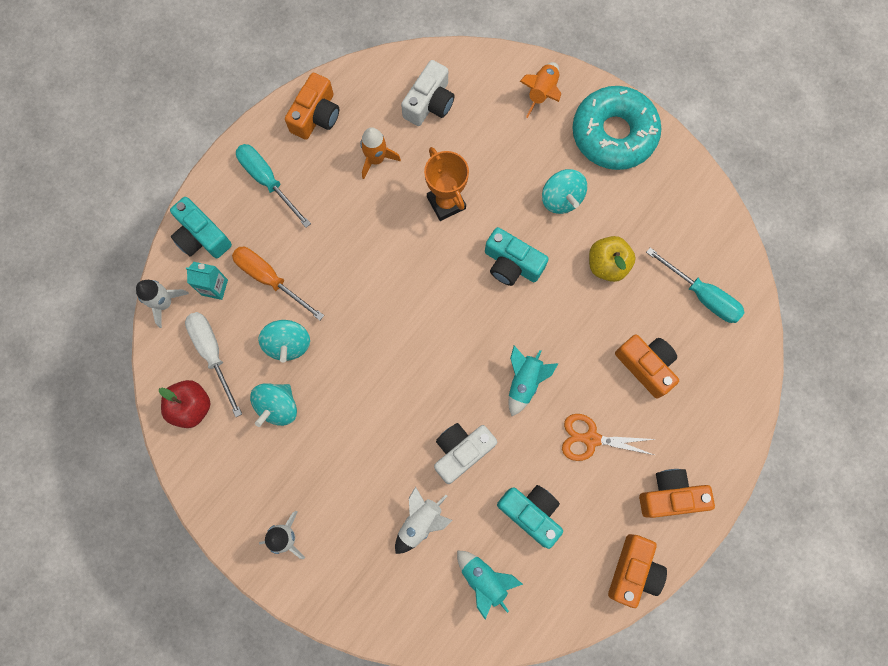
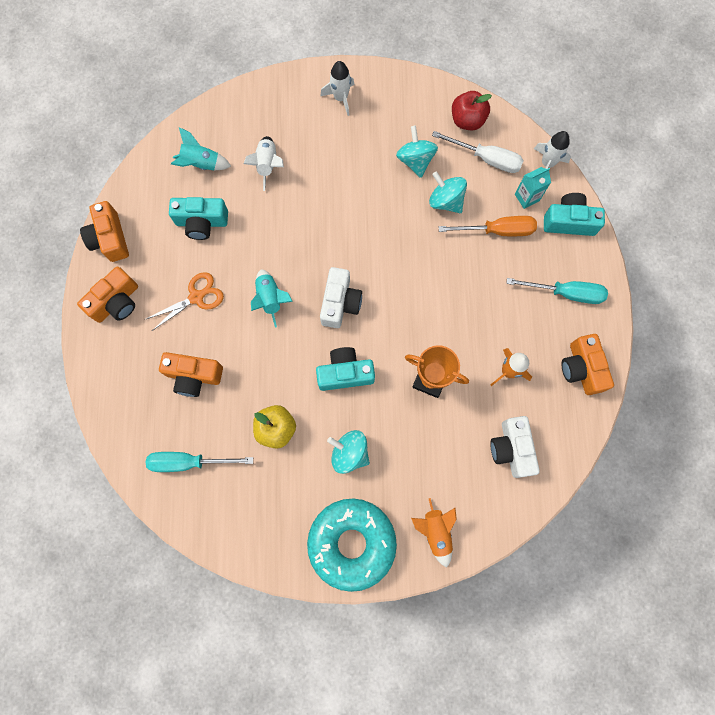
camera: 140 degrees right, 0 degrees up
(461, 451) = (276, 224): white camera -> white camera (340, 303)

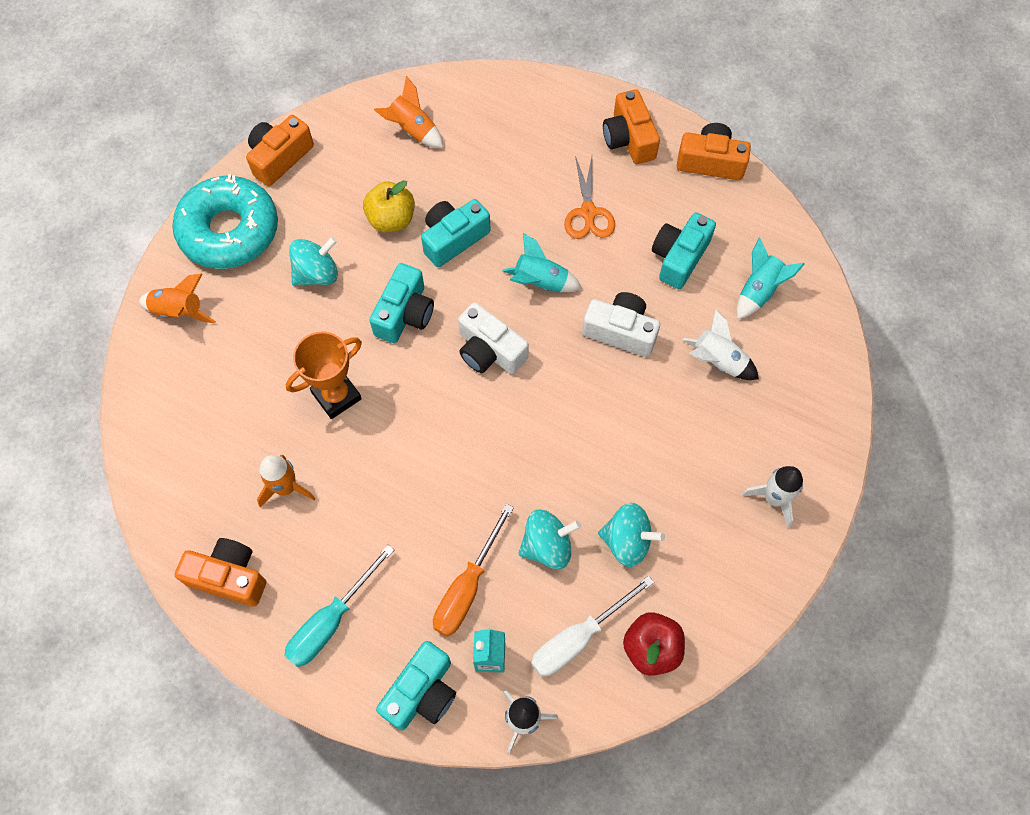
camera: 120 degrees right, 10 degrees down
(189, 462) = (413, 130): turquoise screwdriver -> orange rocket
(194, 376) = (499, 172): orange camera -> orange camera (280, 158)
(268, 375) = (453, 239): none -> turquoise camera
(511, 449) = (201, 437): white camera -> white camera (620, 331)

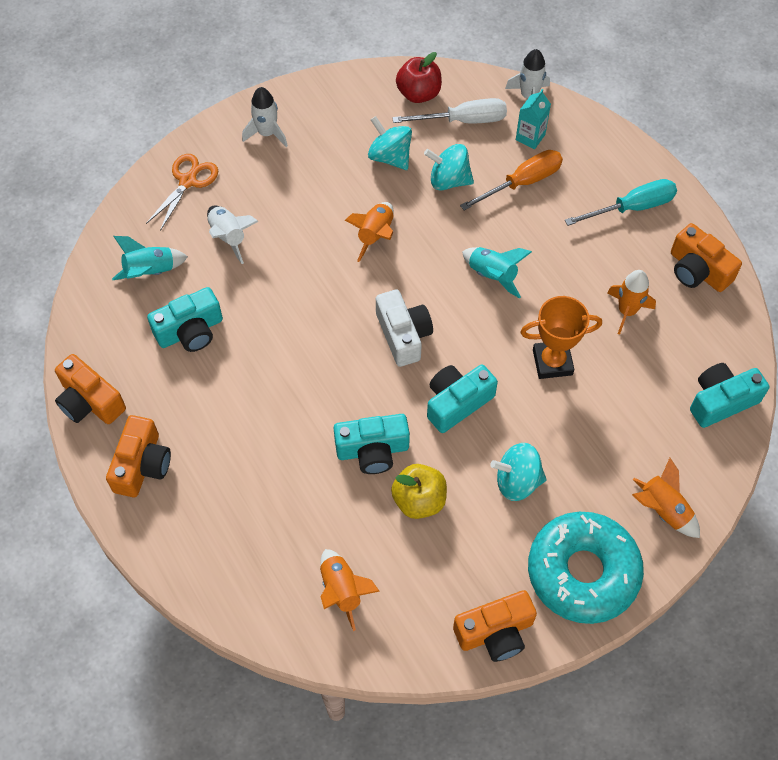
camera: 150 degrees left, 5 degrees down
(422, 692) = (588, 139): turquoise camera -> turquoise camera (721, 401)
(540, 282) = (322, 370): turquoise rocket -> turquoise rocket (492, 275)
(581, 439) = (375, 235): none -> orange rocket
(588, 212) = (235, 411): orange scissors -> orange scissors (188, 181)
(620, 331) = (286, 296): white camera -> none

